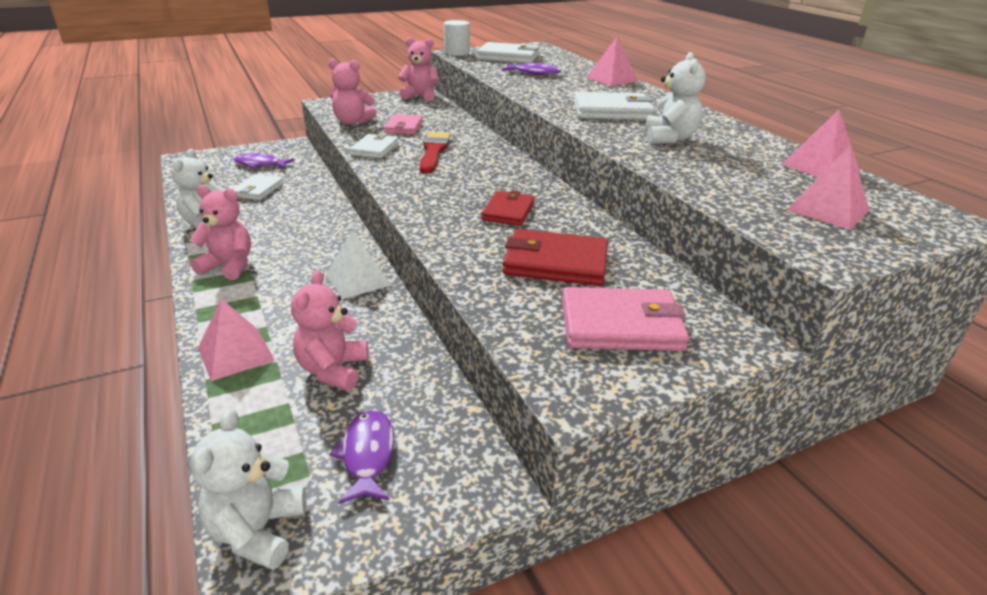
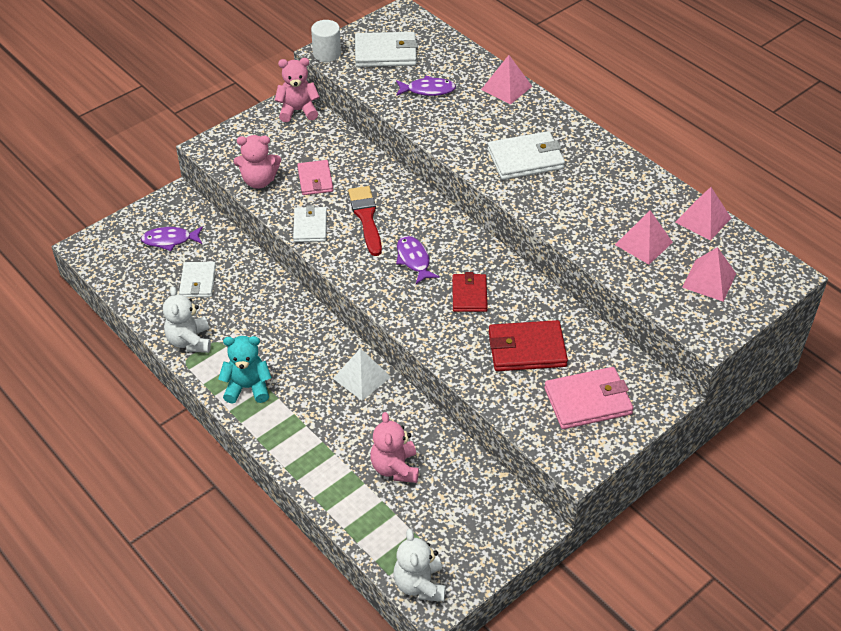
camera: 15 degrees left, 15 degrees up
(229, 266) = (247, 387): pink teddy bear -> turquoise teddy bear
(236, 353) = (318, 471): pink pyramid -> pink pyramid (643, 243)
(367, 454) = (453, 524): purple fish -> purple fish (414, 260)
(669, 138) = (584, 200): white teddy bear -> none

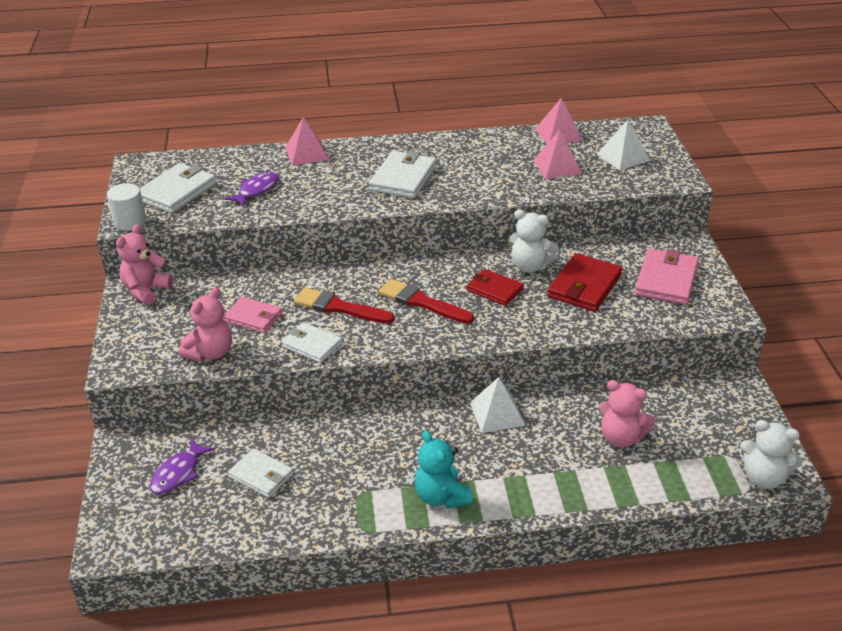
camera: 55 degrees left, 10 degrees down
(190, 341) = (338, 515): white teddy bear -> white teddy bear (530, 266)
(247, 387) = (441, 497): turquoise teddy bear -> turquoise teddy bear turned 60 degrees counterclockwise
(414, 260) = (422, 302): purple fish -> red brush
(709, 280) = (623, 157): pink pyramid -> white pyramid

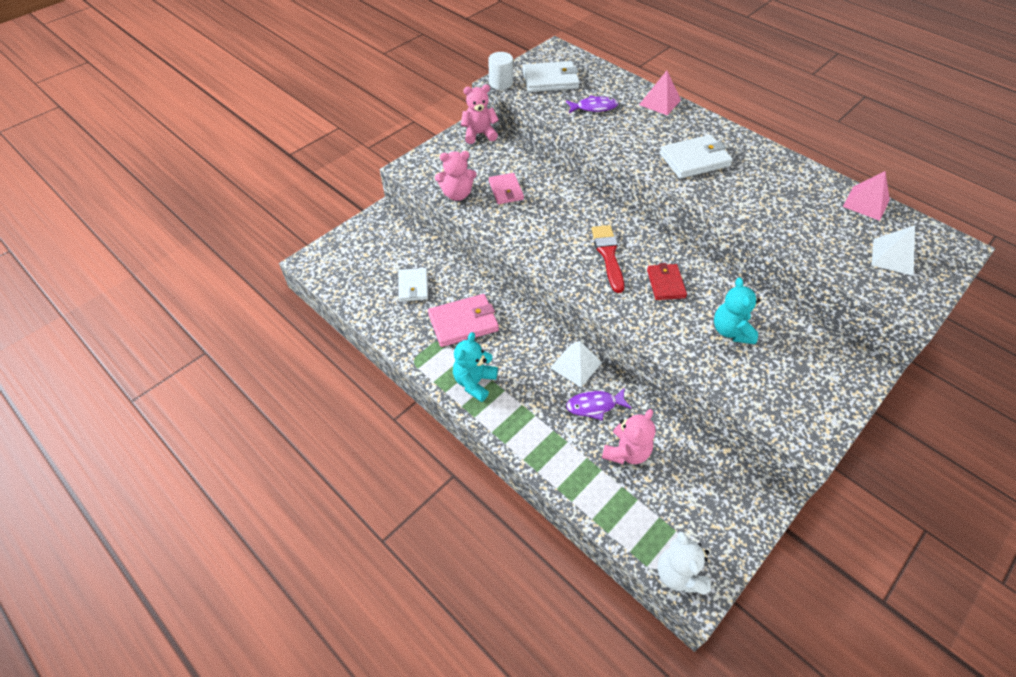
camera: 50 degrees right, 15 degrees up
(178, 473) = (383, 251): purple fish -> purple fish (594, 406)
(312, 345) = (510, 231): white wallet -> none
(339, 307) = (557, 220): red brush -> none
(530, 266) = (715, 287): white teddy bear -> none
(557, 167) = (822, 227): pink pyramid -> none
(584, 286) = (731, 331): red wallet -> turquoise teddy bear
(621, 438) = (626, 452): pink teddy bear -> pink teddy bear turned 135 degrees counterclockwise
(666, 280) = (802, 377): pink wallet -> pink wallet (463, 322)

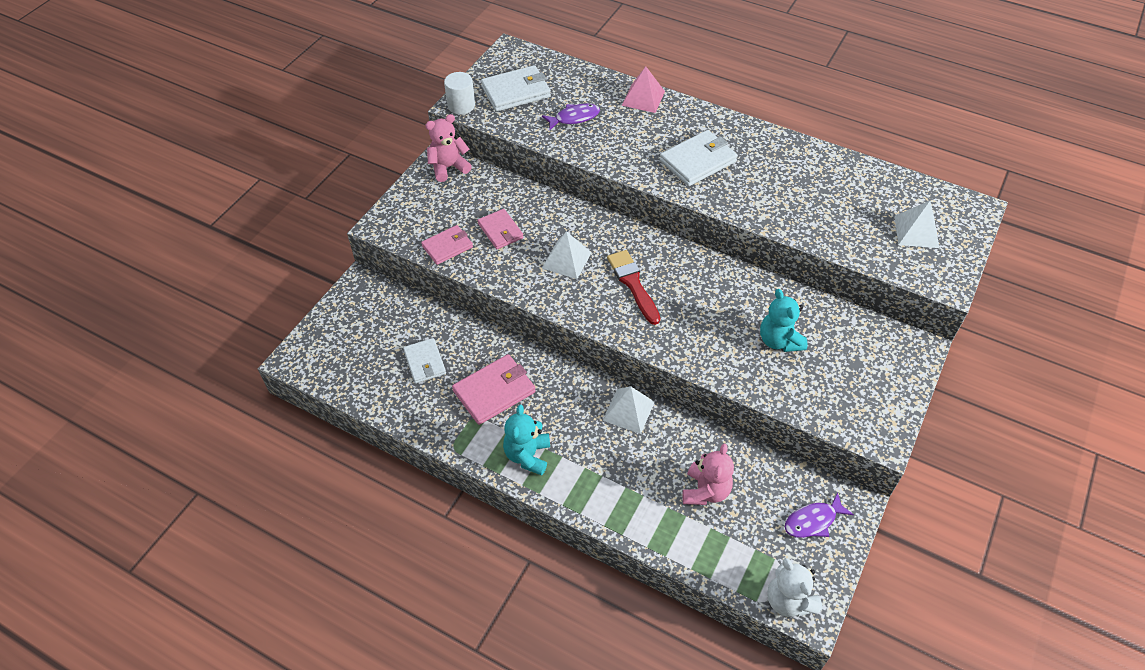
camera: 15 degrees left, 0 degrees up
(457, 194) = (447, 246): pink teddy bear -> pink wallet
(555, 224) = (566, 260): none -> white pyramid
(594, 406) = (660, 450): purple fish -> purple fish (813, 521)
(665, 283) = (701, 303): red wallet -> none
(866, 203) = (879, 177): pink pyramid -> none

